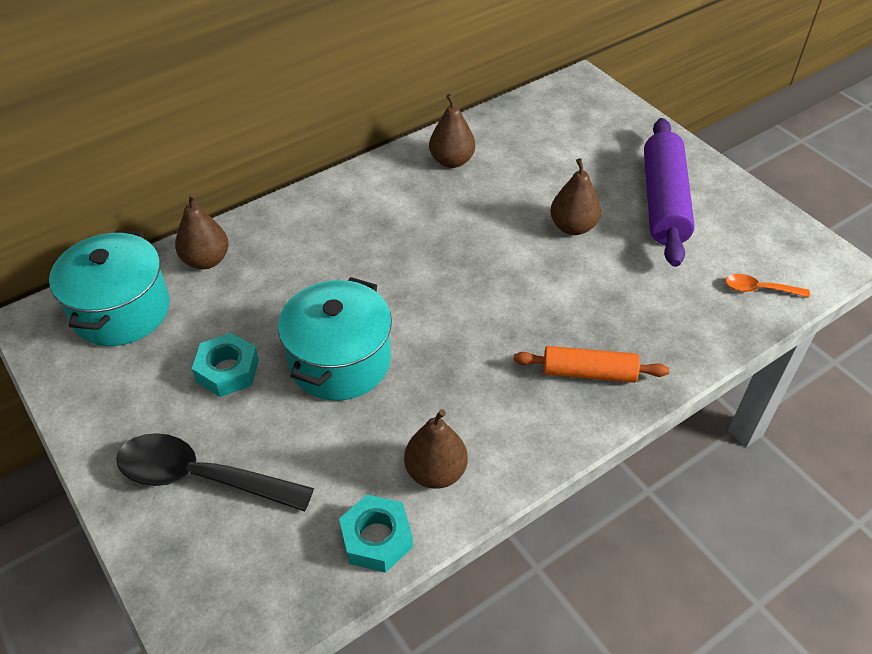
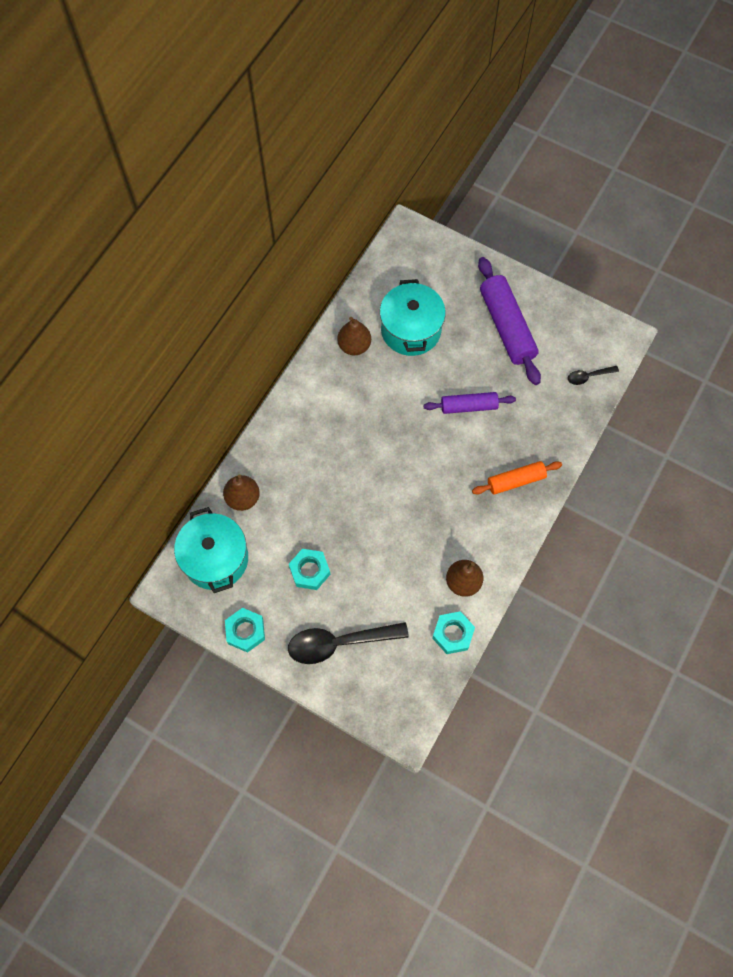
camera: 25 degrees left, 20 degrees up
(89, 408) = (245, 631): none -> turquoise nut
(340, 361) = (371, 535): turquoise pot -> turquoise pot (411, 330)
(565, 266) = (469, 406): none -> purple rolling pin
(573, 227) = (459, 372): brown pear -> none
(759, 289) = (588, 376): orange spoon -> black spoon

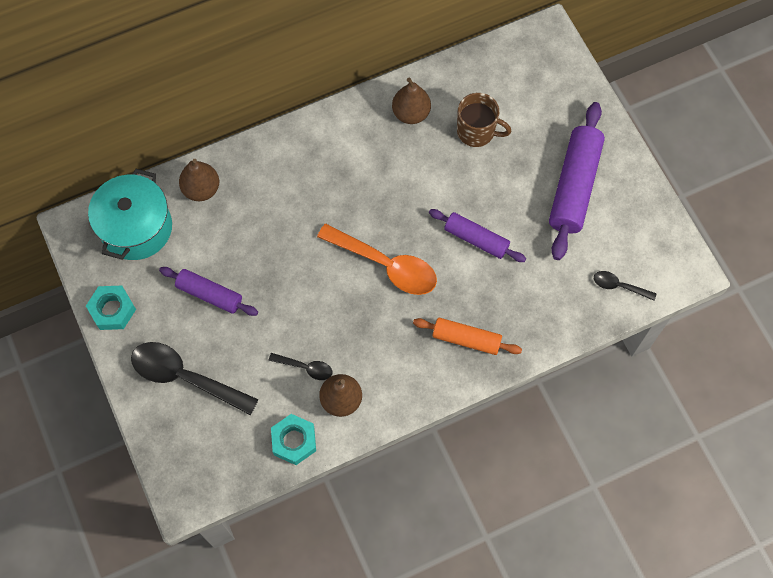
camera: 35 degrees right, 0 degrees up
(310, 571) = (210, 294): turquoise nut -> purple rolling pin
(411, 330) = (477, 131): turquoise pot -> brown mug
(420, 465) = (386, 265): none -> orange spoon
(420, 576) = (305, 367): none -> black spoon

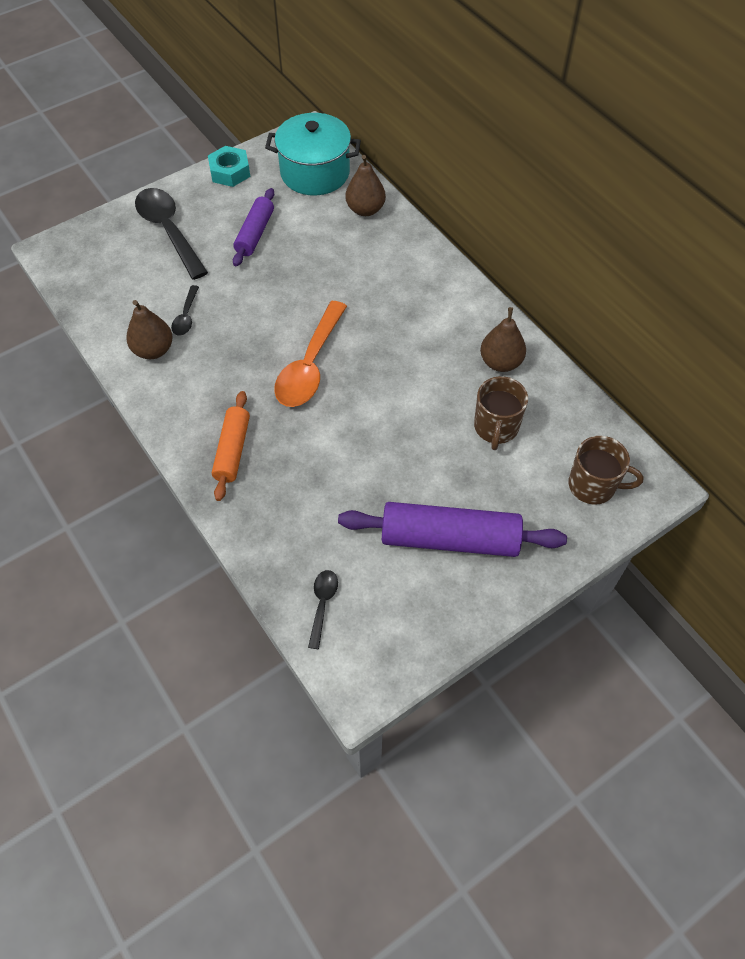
camera: 80 degrees right, 10 degrees down
(185, 377) = (169, 231): black spoon -> black spoon turned 45 degrees counterclockwise
(294, 441) = (108, 319): turquoise nut -> none
(476, 239) = (357, 444): purple rolling pin -> none
(541, 76) = (593, 485): none -> brown mug

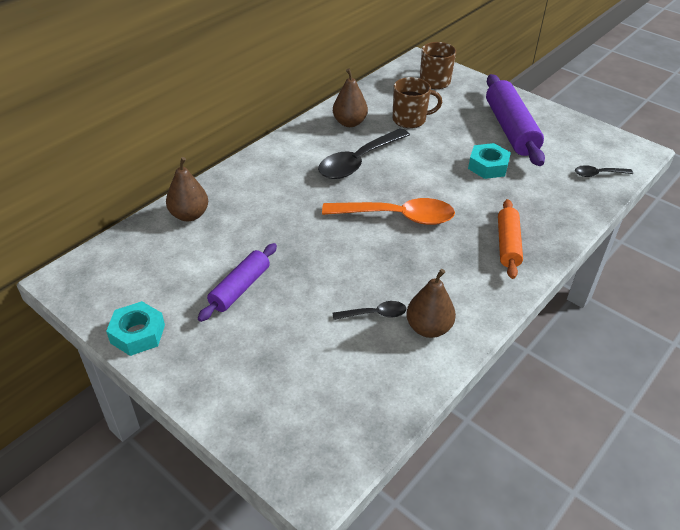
camera: 105 degrees left, 15 degrees down
(169, 231) = (251, 365): black spoon -> black spoon (358, 161)
(232, 450) = (508, 244): orange rolling pin -> orange rolling pin turned 75 degrees counterclockwise
(255, 233) = (240, 288): purple rolling pin -> purple rolling pin turned 60 degrees counterclockwise
(315, 172) = (135, 260): turquoise pot -> none
(374, 481) = (488, 166): none -> turquoise nut

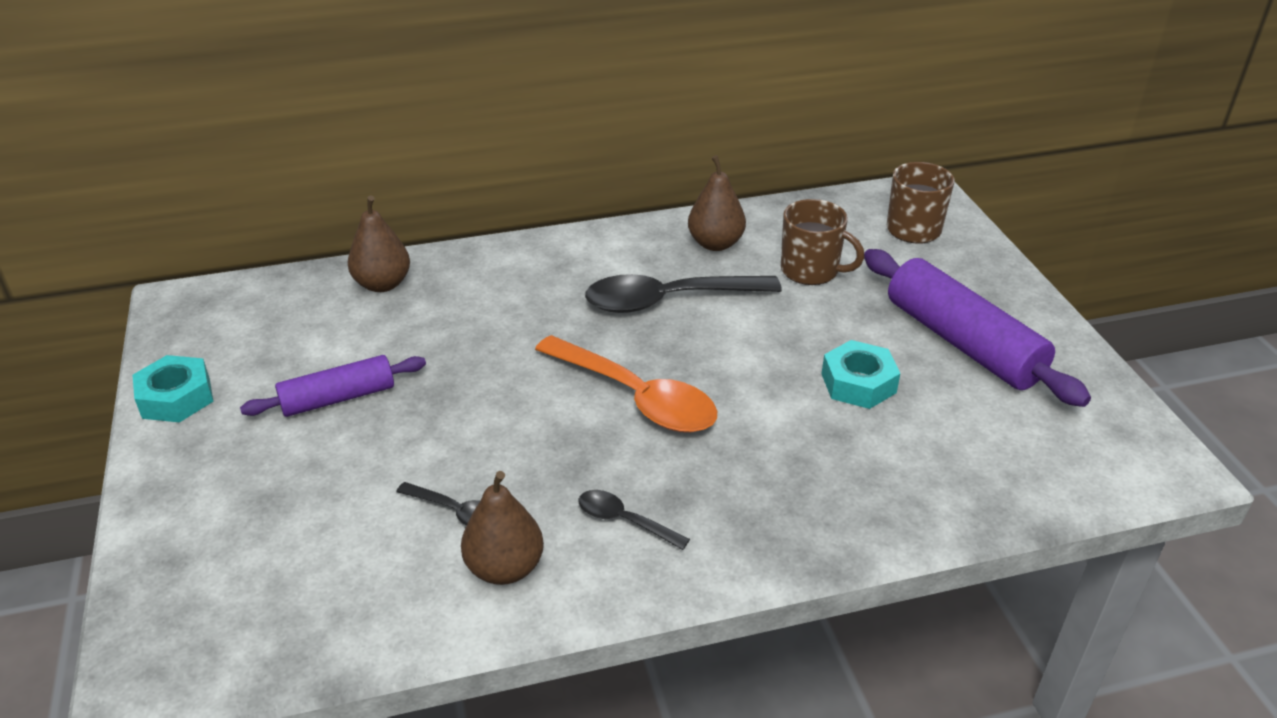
camera: 35 degrees right, 5 degrees down
(508, 244) = (756, 510): orange rolling pin -> none
(510, 129) = (962, 342): purple rolling pin -> purple rolling pin turned 60 degrees counterclockwise
(598, 174) = (1043, 472): black spoon -> black spoon (624, 520)

